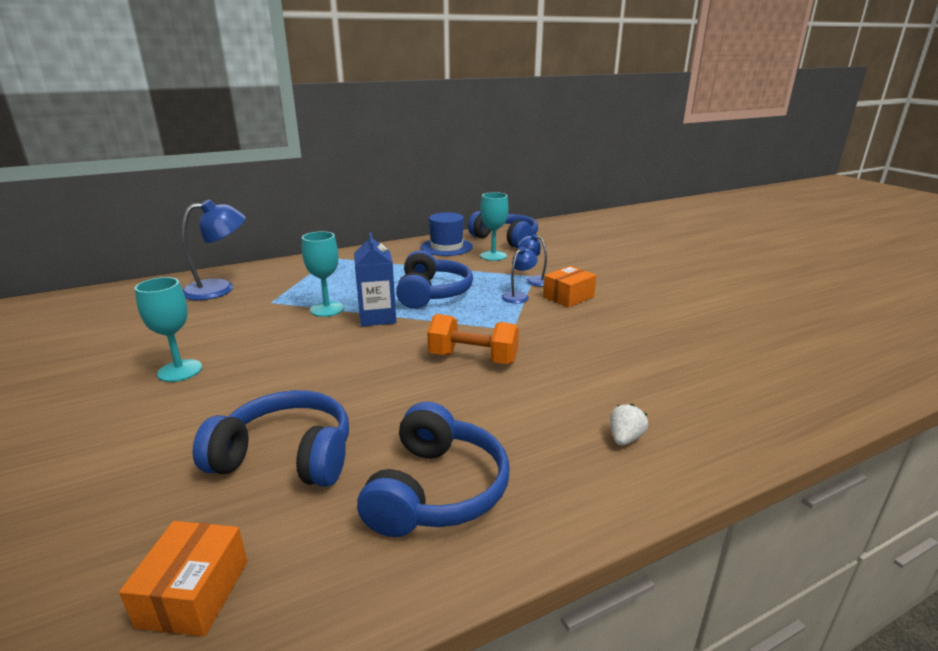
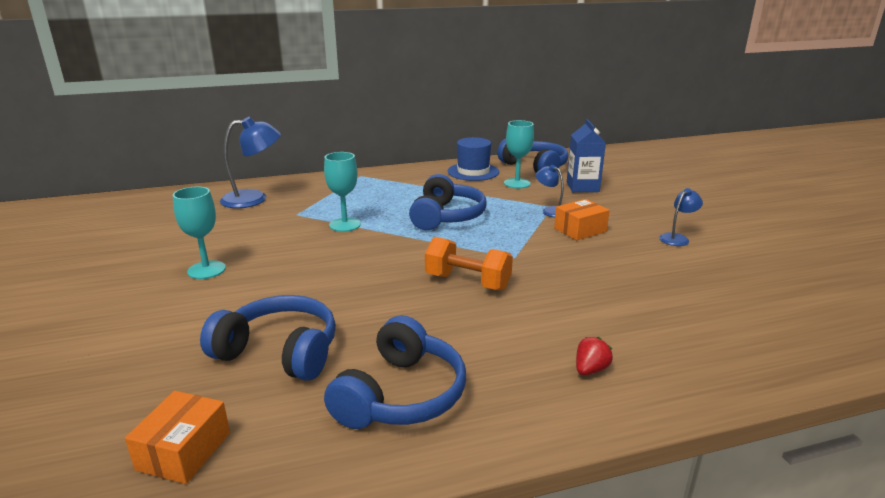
camera: 10 degrees right, 0 degrees up
(377, 317) = (389, 236): blue carton -> blue carton (582, 187)
(518, 296) = (530, 225): blue lamp -> blue lamp (677, 238)
(625, 438) = (590, 370): white strawberry -> red strawberry

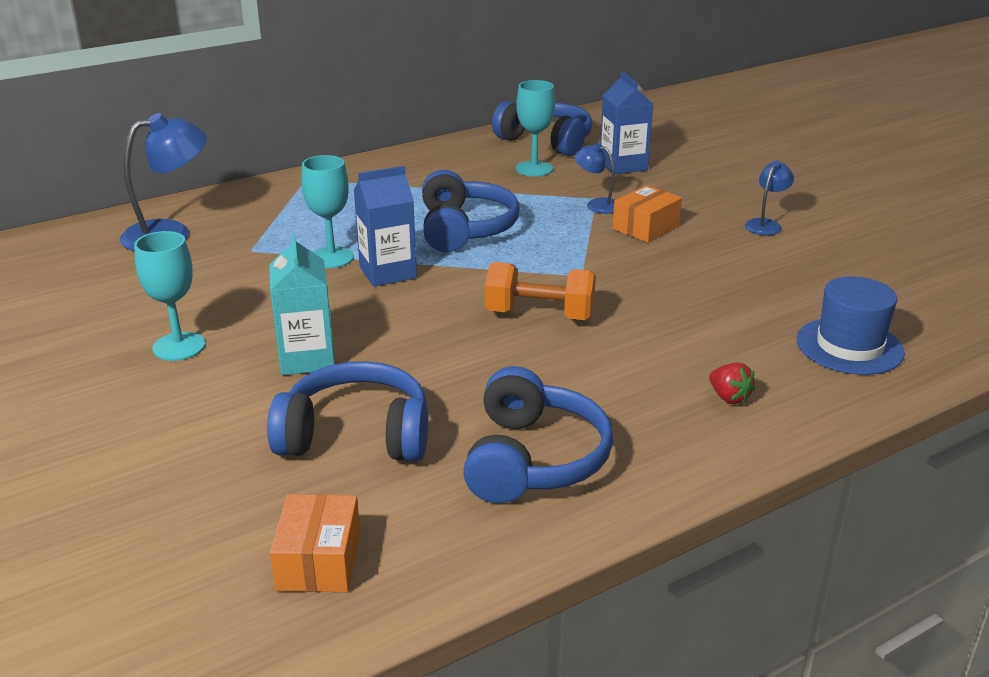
camera: 15 degrees left, 5 degrees up
(283, 290) = (307, 358): none -> turquoise carton
(376, 239) = (387, 272): none -> blue carton
(473, 172) = (465, 157): blue hat -> blue hat (849, 346)
(590, 370) = (729, 397): red strawberry -> red strawberry turned 120 degrees clockwise

